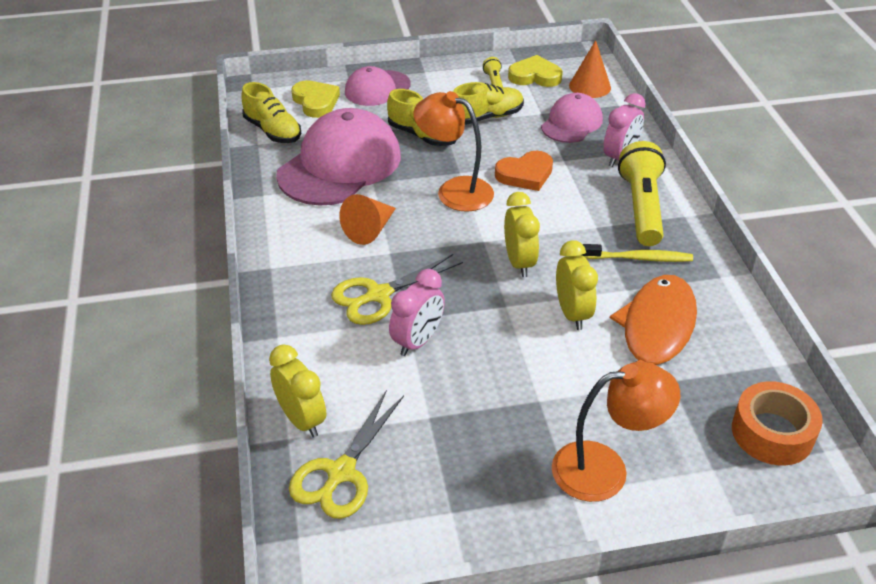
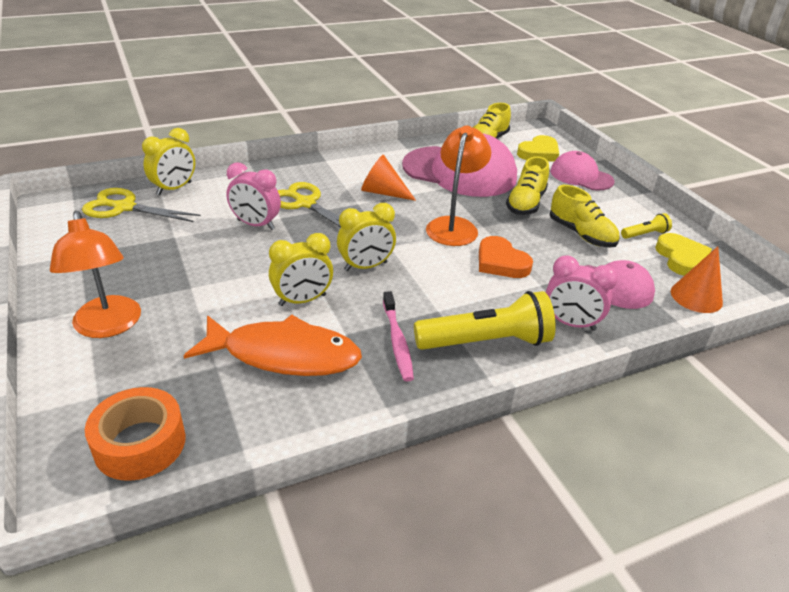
camera: 75 degrees right, 5 degrees down
(639, 258) = (397, 341): yellow toothbrush -> pink toothbrush

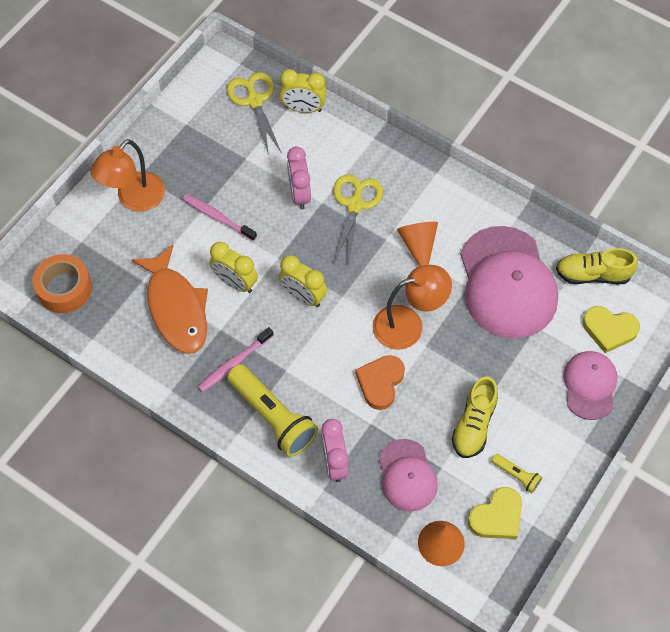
camera: 60 degrees right, 25 degrees up
(213, 279) = (217, 217): none -> pink toothbrush
(526, 203) = (492, 361): yellow shoe -> none

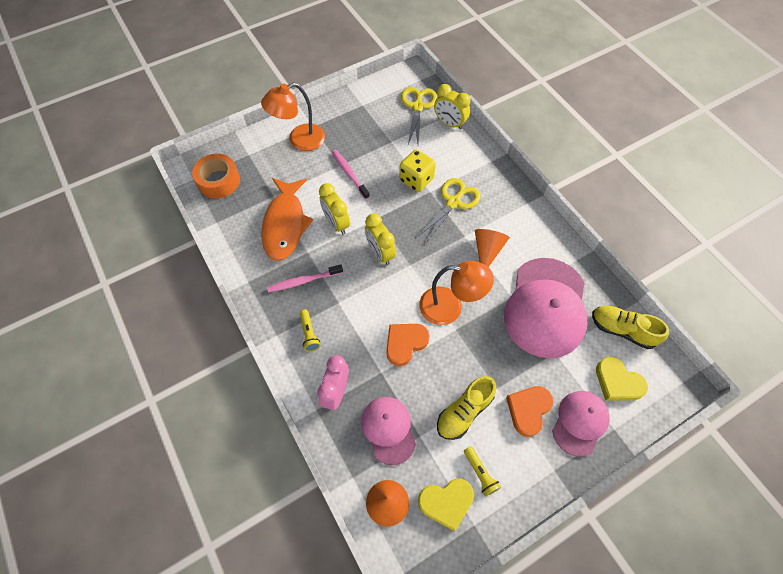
camera: 25 degrees right, 0 degrees up
(272, 416) = (309, 333): yellow flashlight -> yellow flashlight, size x0.47
(299, 194) = (416, 180): pink clock -> yellow dice
(407, 475) = (388, 429): pink cap -> pink cap turned 150 degrees clockwise
(535, 395) = (528, 410): none -> orange heart

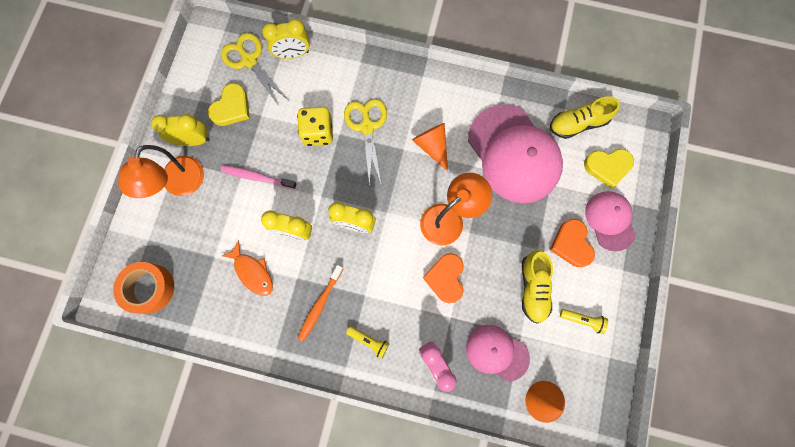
camera: 45 degrees left, 15 degrees up
(285, 224) = (252, 272): orange fish -> orange fish, size x0.57
(303, 281) = (320, 304): pink toothbrush -> orange toothbrush
(335, 123) = (193, 140): none -> yellow clock
(446, 502) = (580, 361): yellow heart -> yellow heart (231, 108)

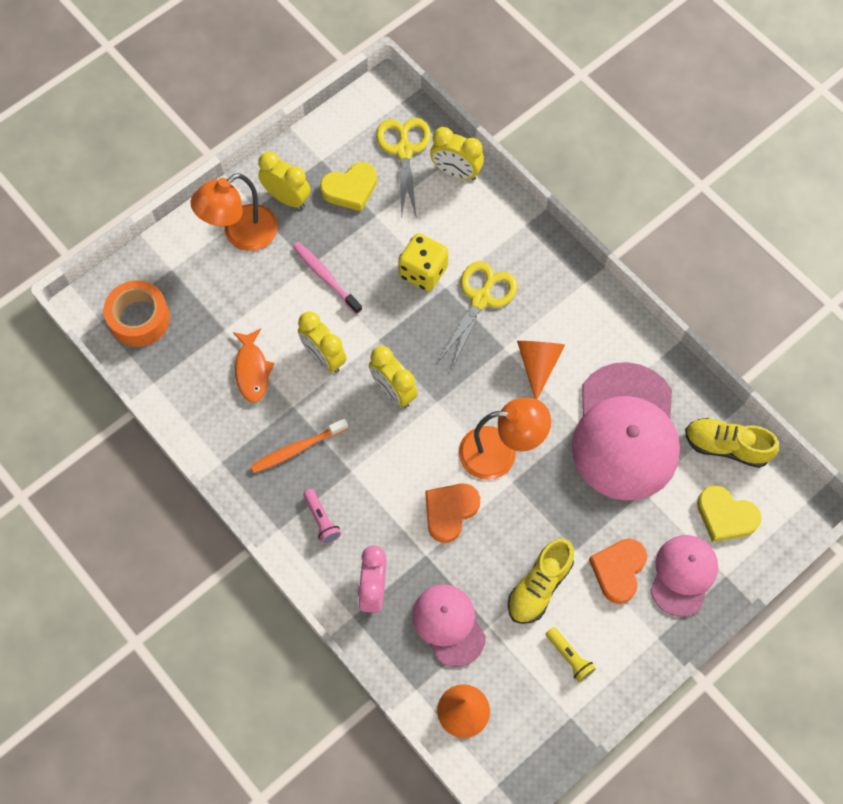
camera: 35 degrees right, 10 degrees down
(369, 341) = (321, 520): yellow flashlight -> pink flashlight

